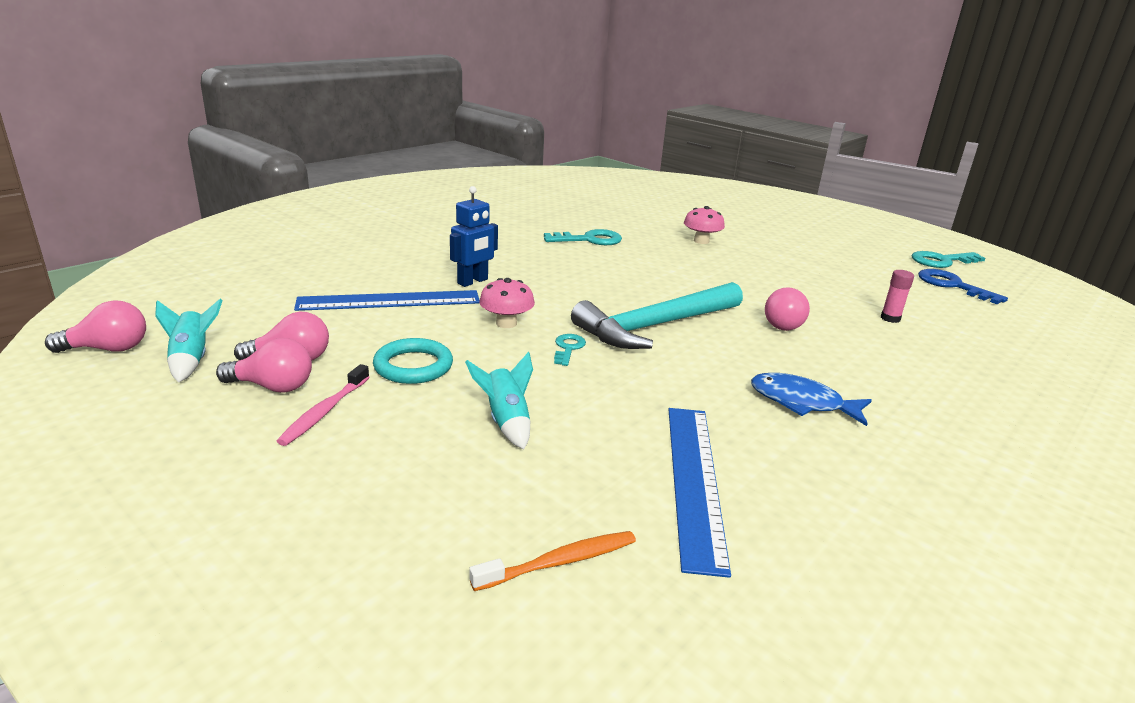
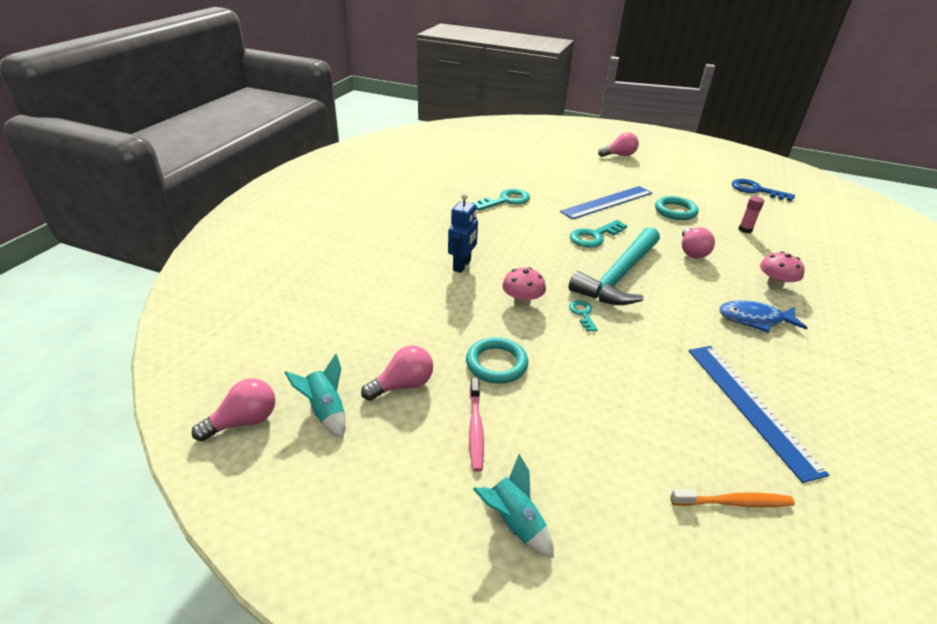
camera: 20 degrees left, 10 degrees up
(273, 387) = (415, 417): pink light bulb -> pink light bulb (619, 155)
(389, 301) = (420, 302): blue ruler -> blue ruler (607, 202)
(506, 421) = (602, 395): turquoise rocket -> turquoise rocket (514, 522)
(560, 562) = (734, 502): orange toothbrush -> orange toothbrush turned 45 degrees clockwise
(701, 241) = (580, 184): pink mushroom -> pink mushroom (774, 284)
(805, 284) = (675, 211): none -> turquoise ring
(941, 261) = (734, 169): turquoise key -> turquoise key (594, 236)

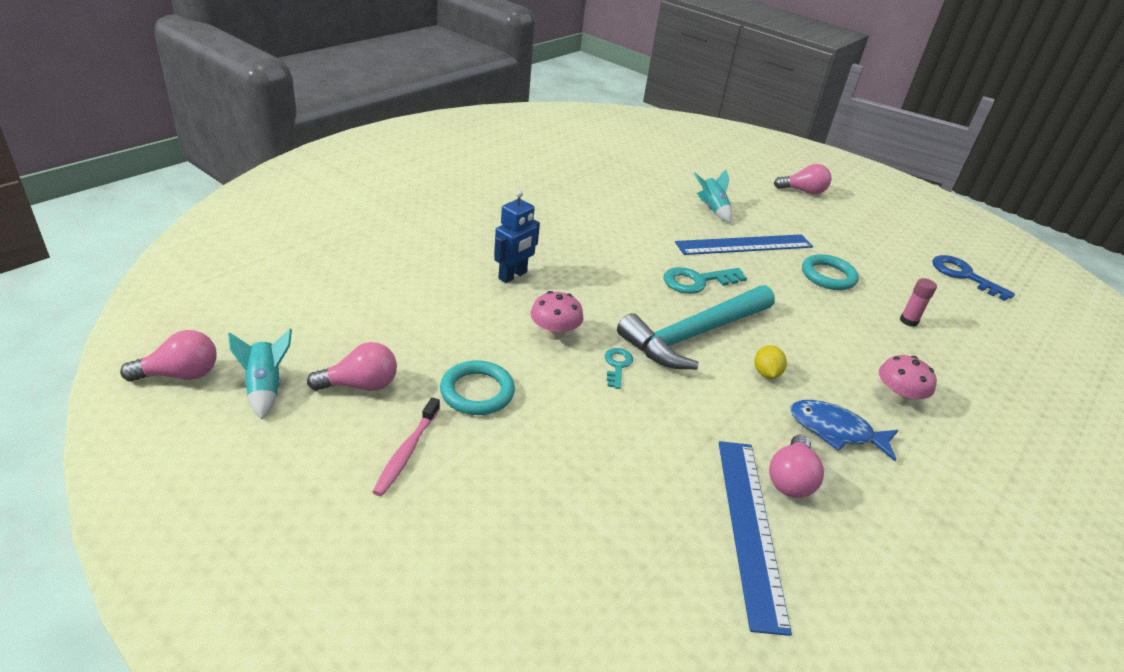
camera: 15 degrees right, 0 degrees up
(506, 200) = (616, 214): turquoise key -> none
(514, 522) = (381, 558): turquoise rocket -> turquoise rocket (712, 209)
(684, 291) = (766, 373): none -> yellow lemon
(692, 252) = (813, 330): pink light bulb -> pink light bulb (790, 479)
(734, 502) = (646, 623): orange toothbrush -> none

